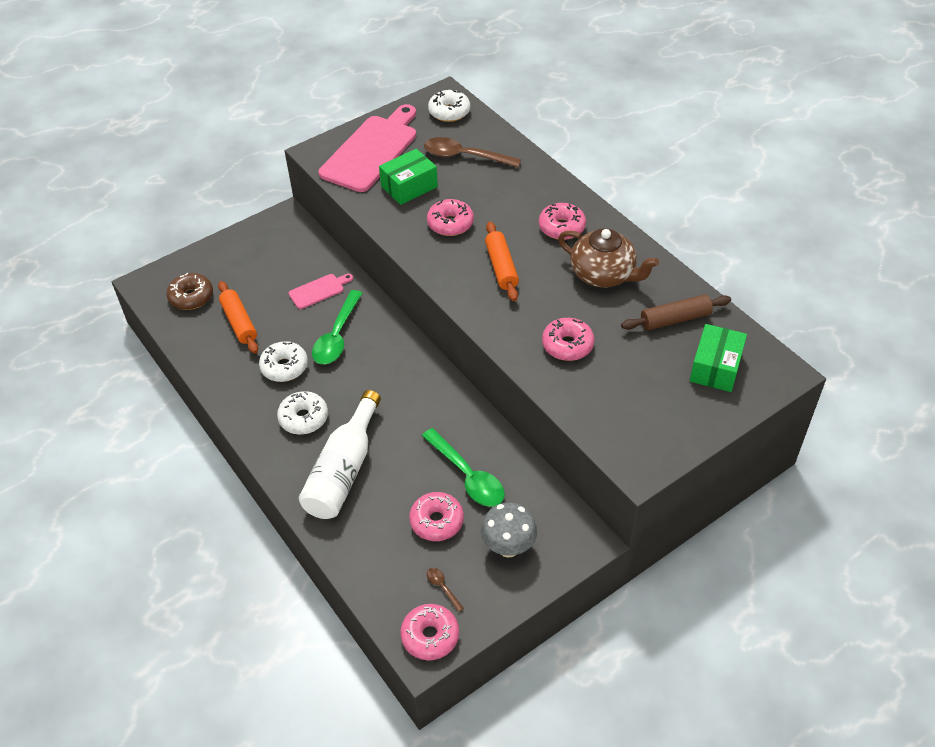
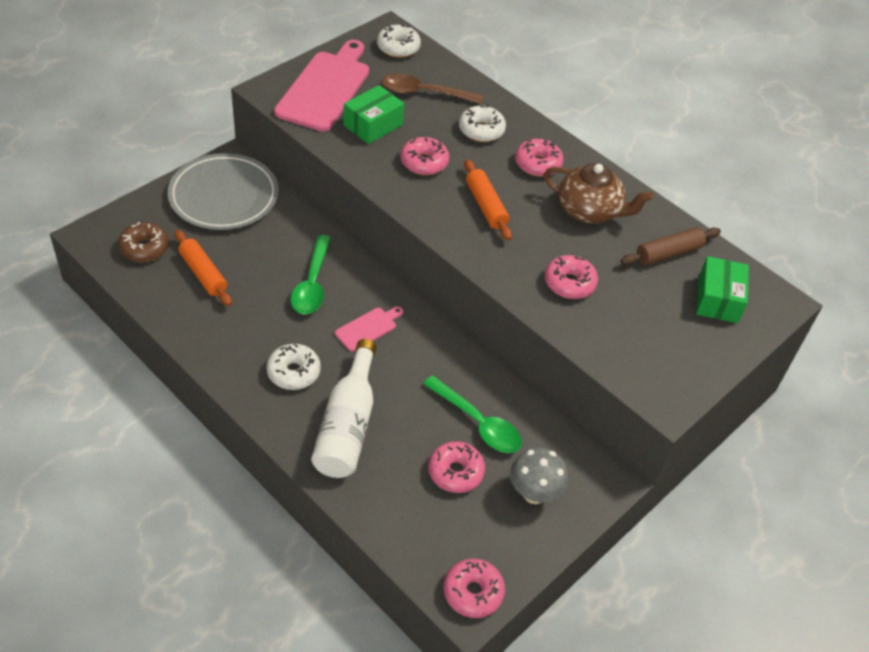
camera: 15 degrees left, 0 degrees up
(272, 251) = (224, 196): none -> grey plate
(284, 367) = (262, 319): white donut -> white donut (481, 130)
(319, 290) = (283, 237): pink cutting board -> pink cutting board (368, 328)
(442, 587) = (475, 540): brown spoon -> none

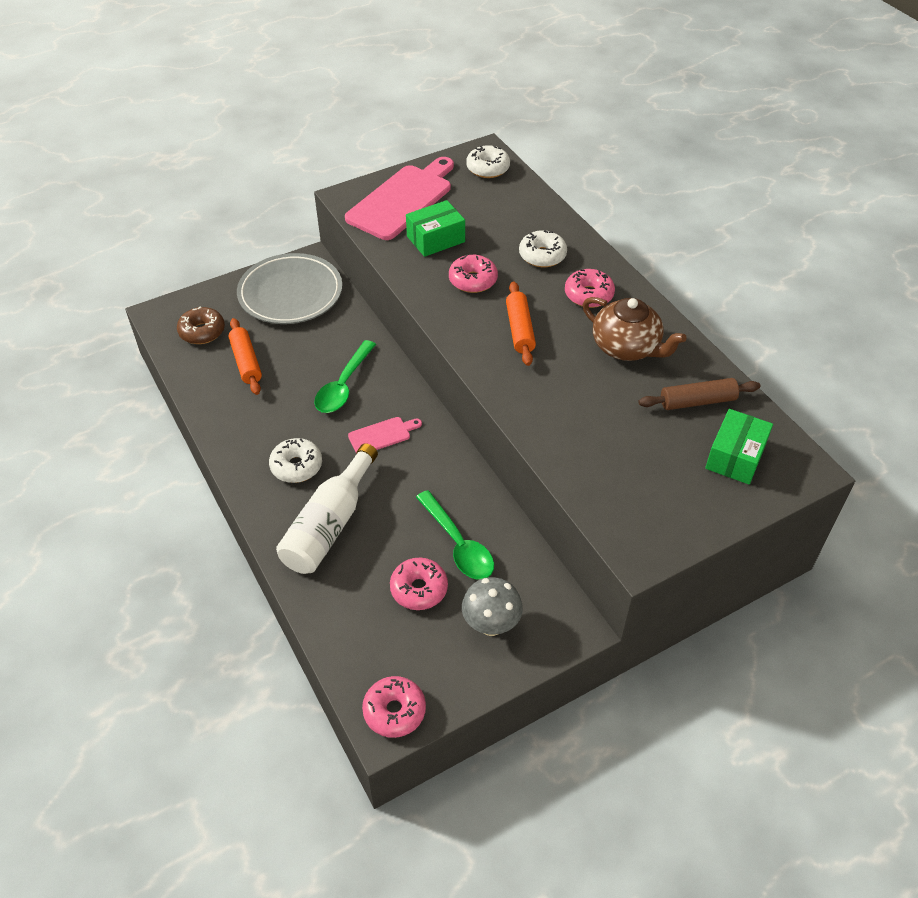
camera: 20 degrees right, 0 degrees up
(424, 93) = (497, 214): brown spoon -> none
(569, 283) = (578, 417): pink donut -> none

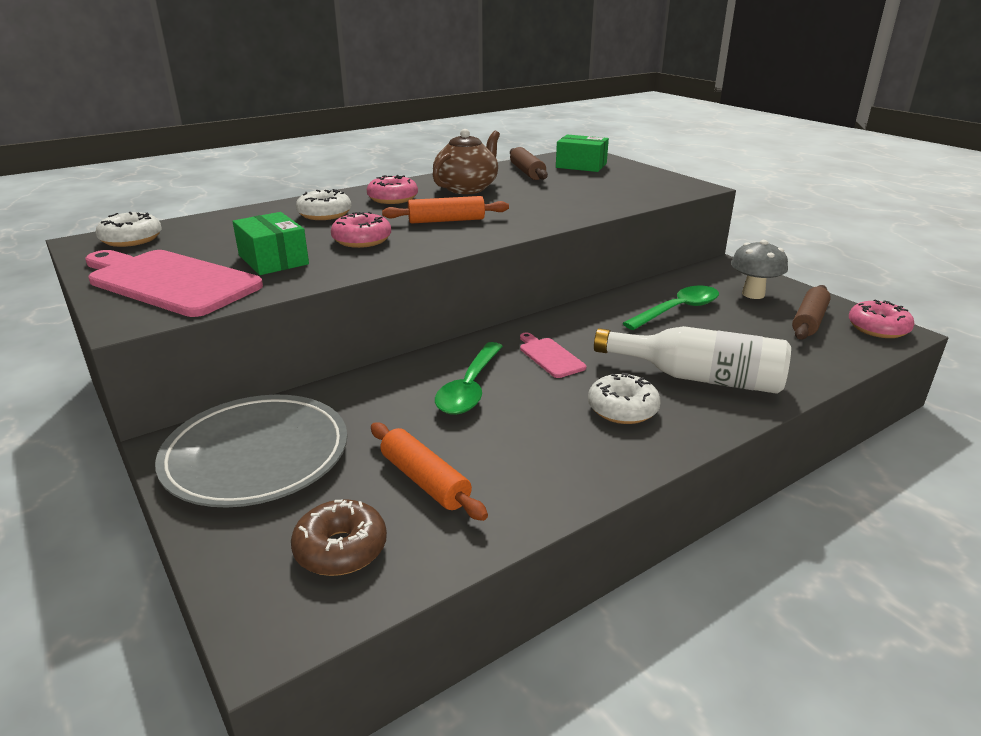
camera: 95 degrees left, 20 degrees down
(246, 362) = (425, 480): orange rolling pin -> orange rolling pin turned 75 degrees clockwise
(343, 385) = (470, 388): green spoon -> green spoon turned 90 degrees clockwise
(419, 589) = (742, 325): pink donut -> none
(420, 652) = (809, 321): none -> brown rolling pin

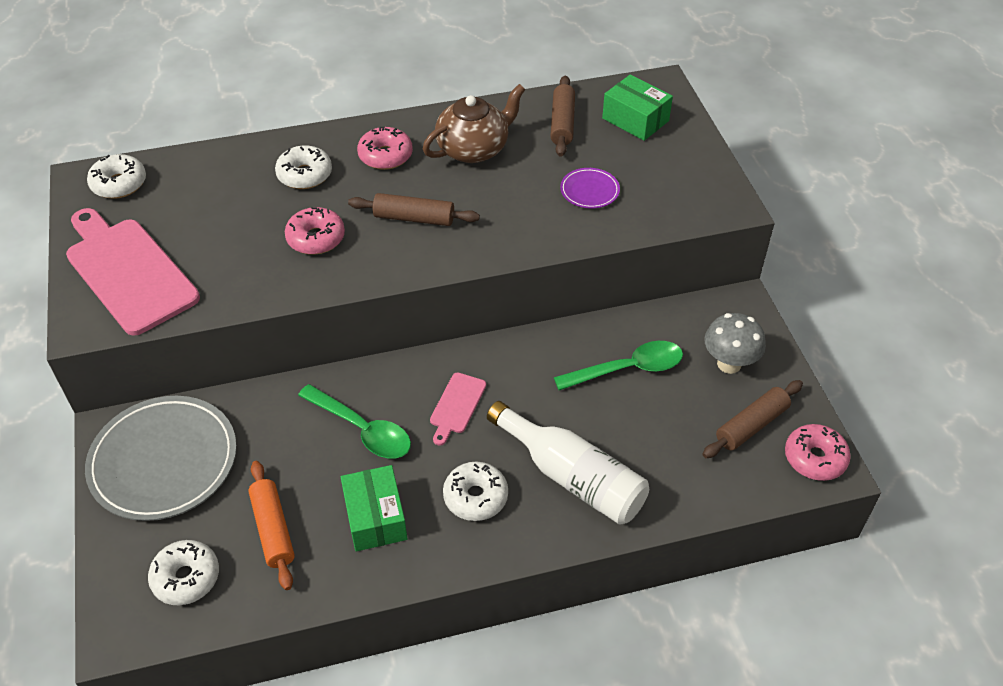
camera: 20 degrees right, 20 degrees up
(273, 260) = (224, 255): green box -> green box (375, 517)
(341, 549) = (186, 578): brown donut -> white donut
(446, 220) = (414, 218): orange rolling pin -> brown rolling pin
(470, 388) = (362, 429): green spoon -> green spoon turned 90 degrees counterclockwise
(550, 356) = (456, 406): pink cutting board -> pink cutting board turned 150 degrees counterclockwise
(581, 193) = (589, 191): none -> purple plate

